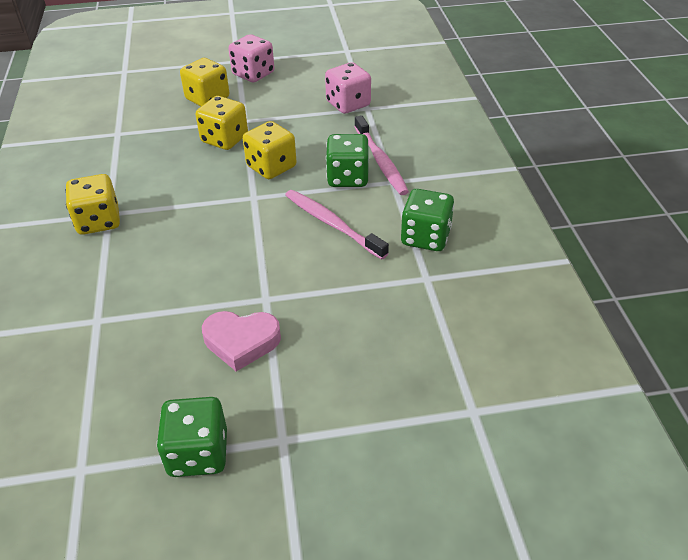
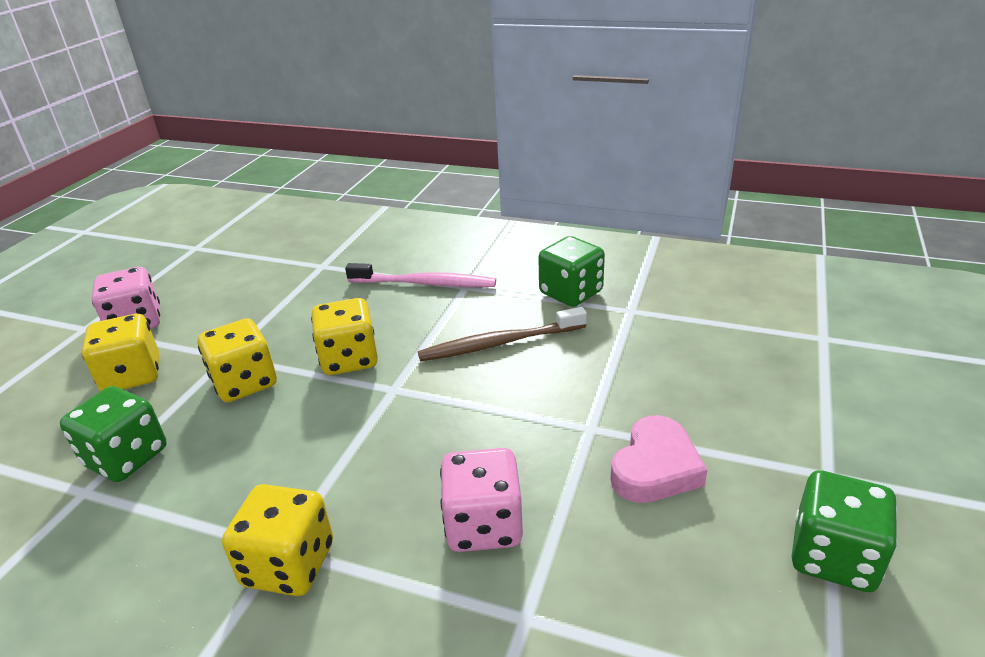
camera: 60 degrees left, 10 degrees down
(332, 224) = (499, 343): pink toothbrush -> brown toothbrush
(347, 177) = (429, 311): green dice -> green dice (126, 457)
(348, 104) = (298, 274): pink dice -> pink dice (483, 525)

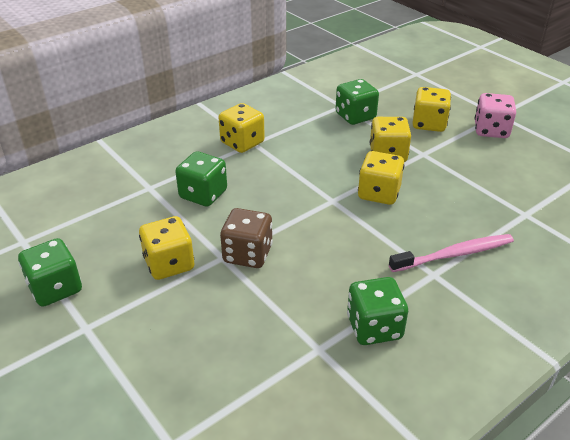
camera: 120 degrees right, 5 degrees up
(425, 283) = (454, 254): pink toothbrush -> pink toothbrush turned 150 degrees counterclockwise
(483, 525) = (203, 194): pink dice -> green dice
(499, 343) = (339, 258): brown toothbrush -> none
(563, 409) = (247, 254): none -> brown dice
(655, 468) = (169, 264): pink heart -> yellow dice

